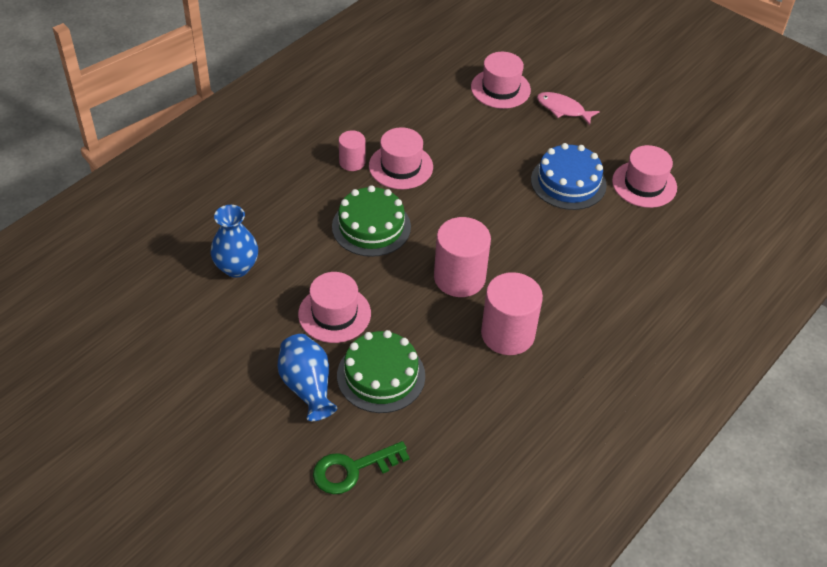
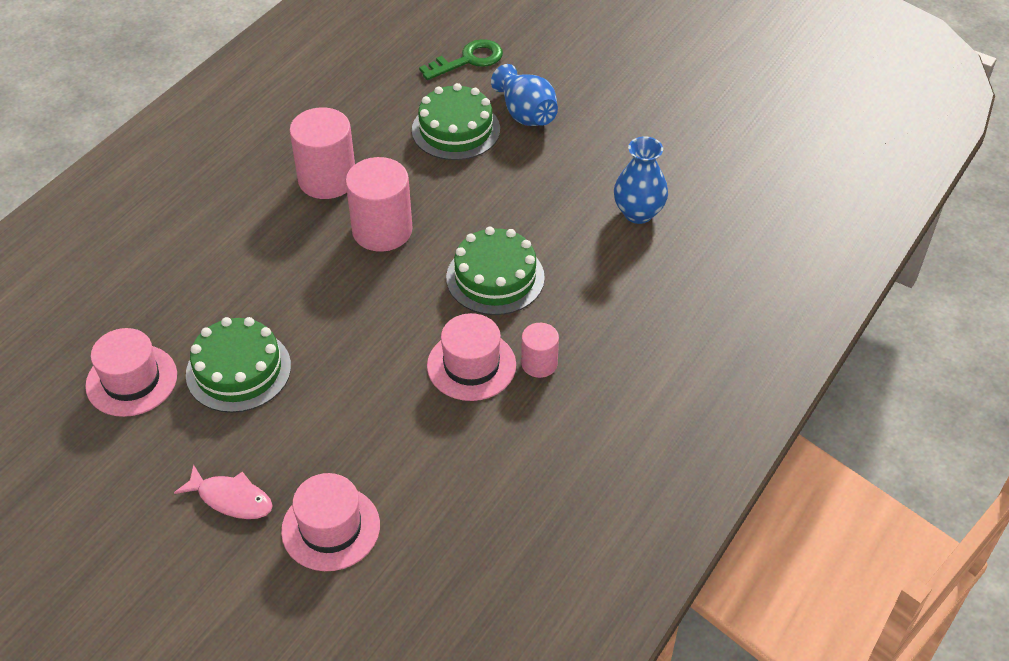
camera: 175 degrees right, 0 degrees up
(334, 314) = (515, 178): pink hat -> none
(568, 182) = (238, 370): blue cake -> green cake

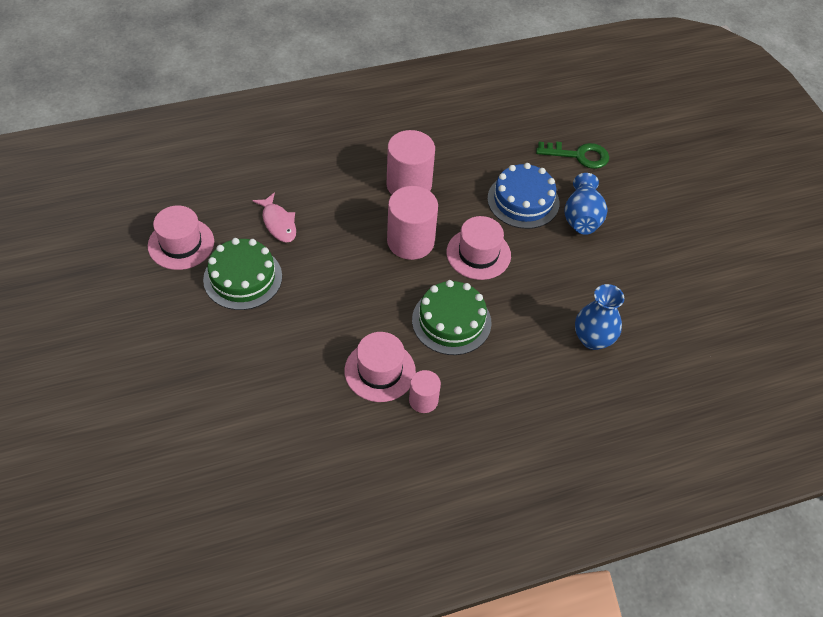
camera: 35 degrees right, 5 degrees up
(231, 499) = (165, 357): pink fish -> pink fish (278, 223)
(331, 528) = (200, 417): pink hat -> pink hat (478, 254)
(456, 130) = (523, 200): green cake -> blue cake

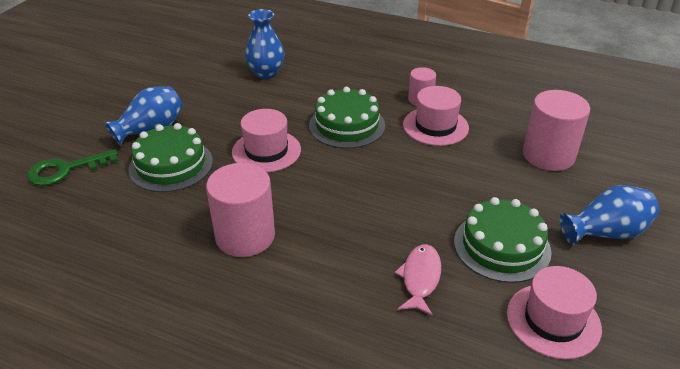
camera: 135 degrees left, 15 degrees down
(175, 336) = (606, 232): none -> blue vase
(410, 241) = (308, 189): pink cylinder -> pink cylinder (548, 155)
(523, 200) = (171, 165): blue cake -> green cake
(578, 155) = (65, 170): green key -> green key turned 75 degrees counterclockwise

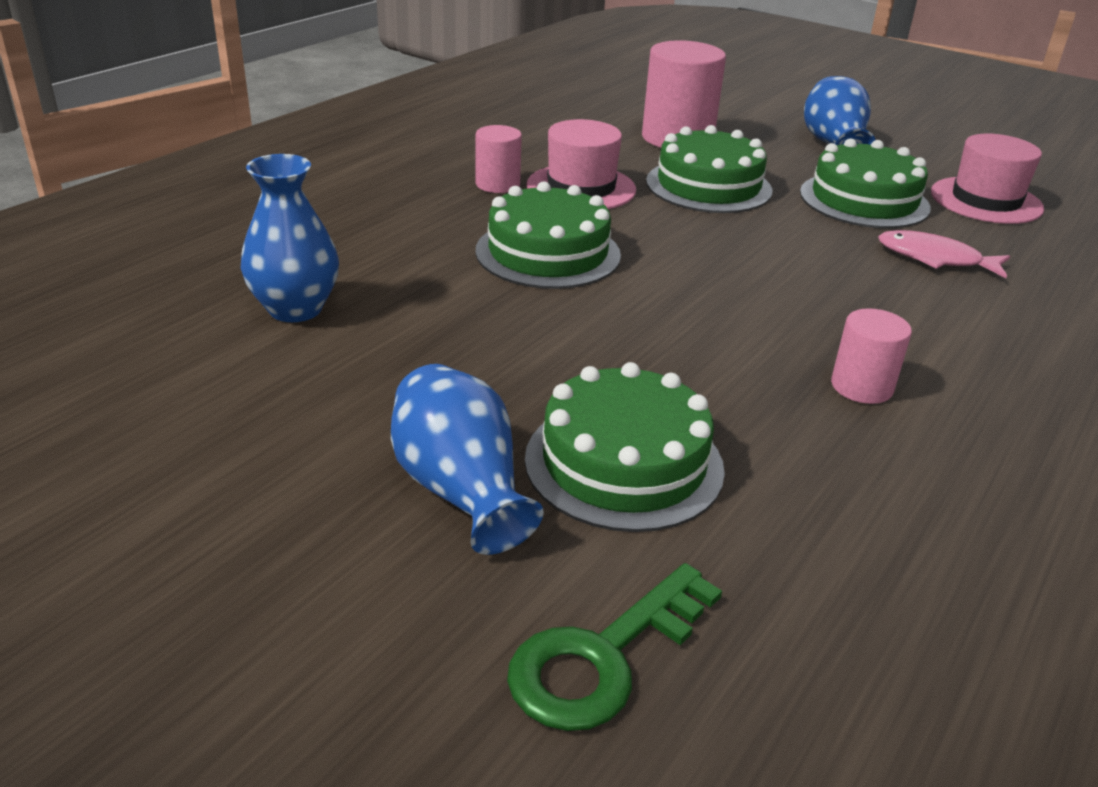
camera: 80 degrees left, 5 degrees down
(65, 170) = (603, 657): green key -> green key turned 60 degrees clockwise
(245, 236) = (861, 386): pink cylinder -> pink cylinder, size x0.55
(266, 151) = (604, 339): pink hat -> none
(474, 173) = (708, 186): none -> green cake

